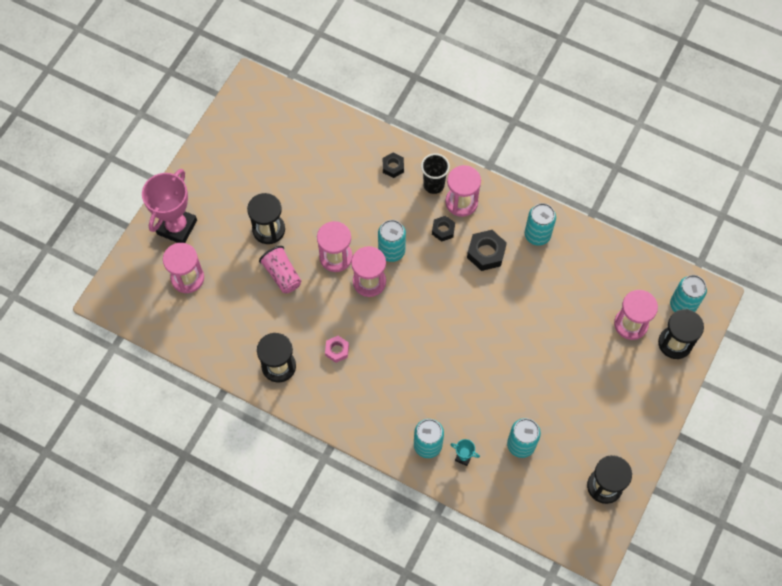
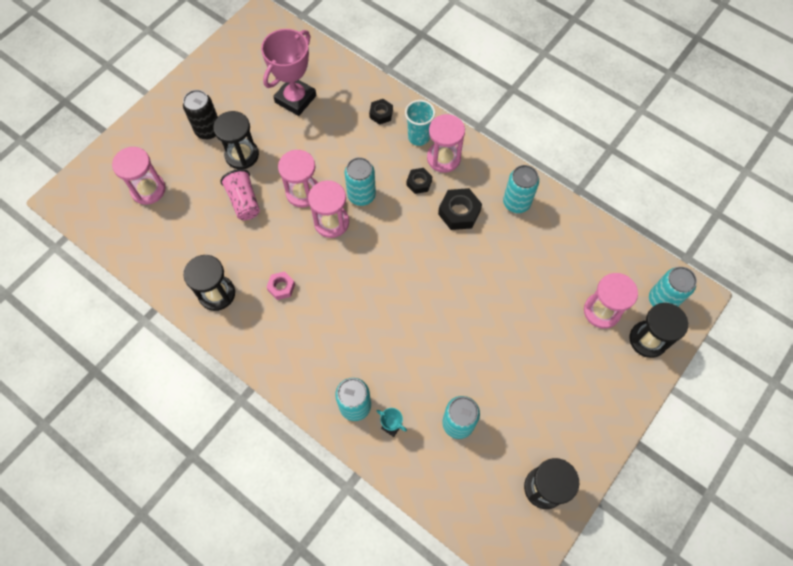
camera: 10 degrees right, 0 degrees up
(177, 227) = (152, 139): pink trophy -> pink trophy (295, 99)
(229, 209) = (208, 130): none -> black can
(434, 185) = (418, 137): black cup -> turquoise cup

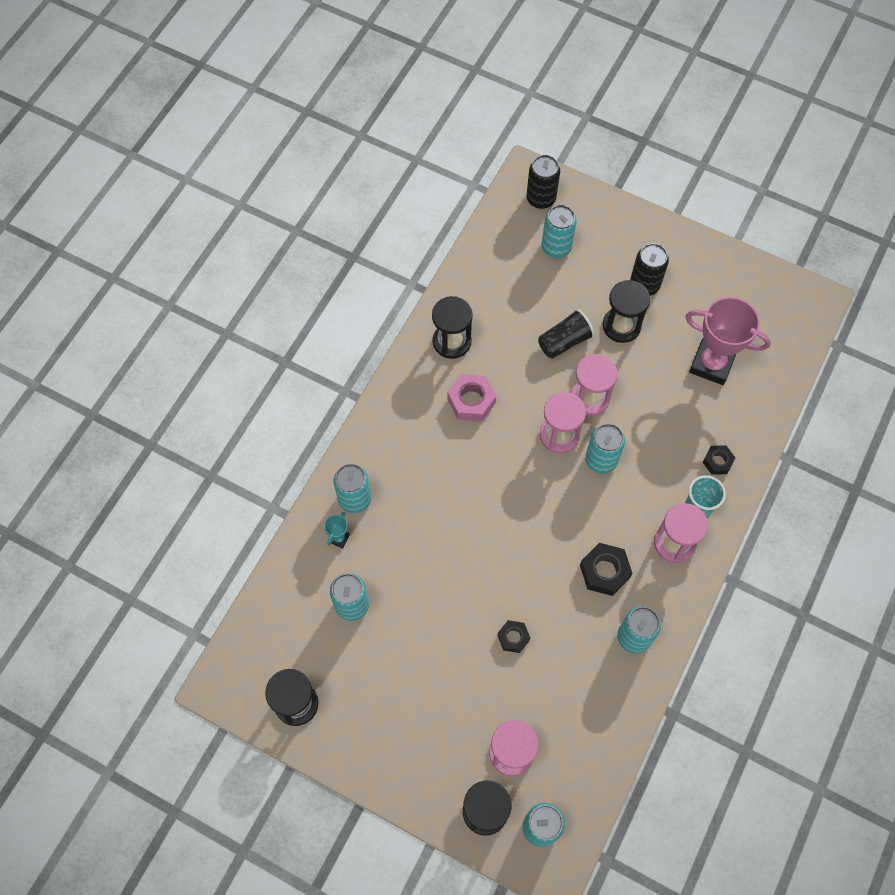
camera: 80 degrees right, 0 degrees up
(93, 192) = (541, 198): none -> black can
(148, 189) = (556, 247): pink hourglass -> turquoise can
(244, 201) = (564, 341): pink cup -> black cup
(281, 287) = (471, 401): pink nut -> pink nut, size x1.61
(419, 183) = (633, 520): black nut -> black nut (513, 637)

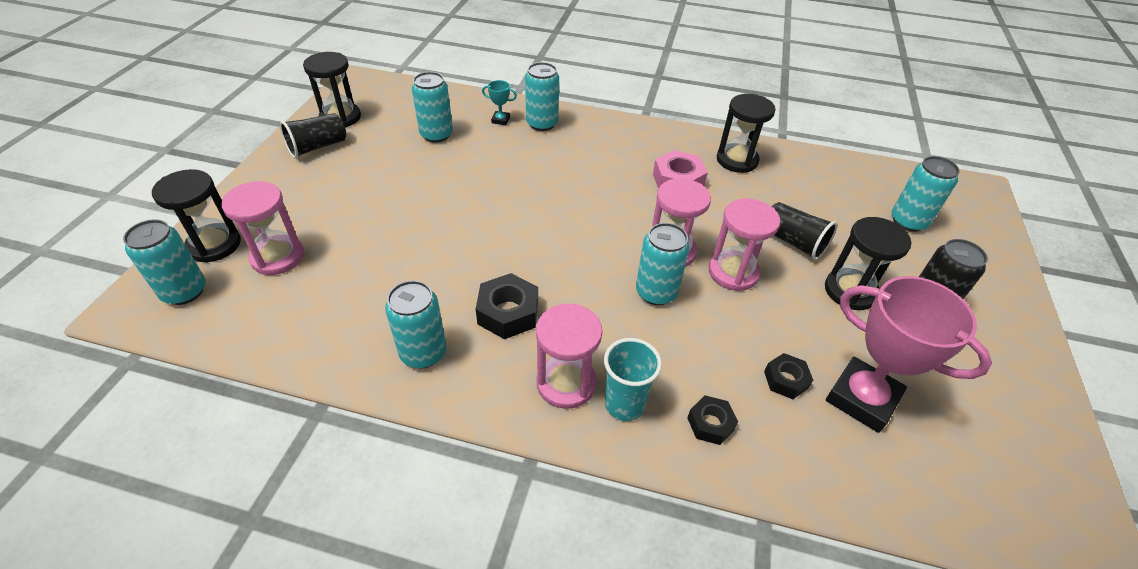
camera: 75 degrees right, 20 degrees down
(348, 726) = (317, 147): none -> black cup
(513, 637) = (413, 243): black nut -> black nut (785, 380)
(541, 198) = (958, 202): black can -> none
(711, 364) = (862, 398): pink trophy -> pink trophy turned 60 degrees counterclockwise

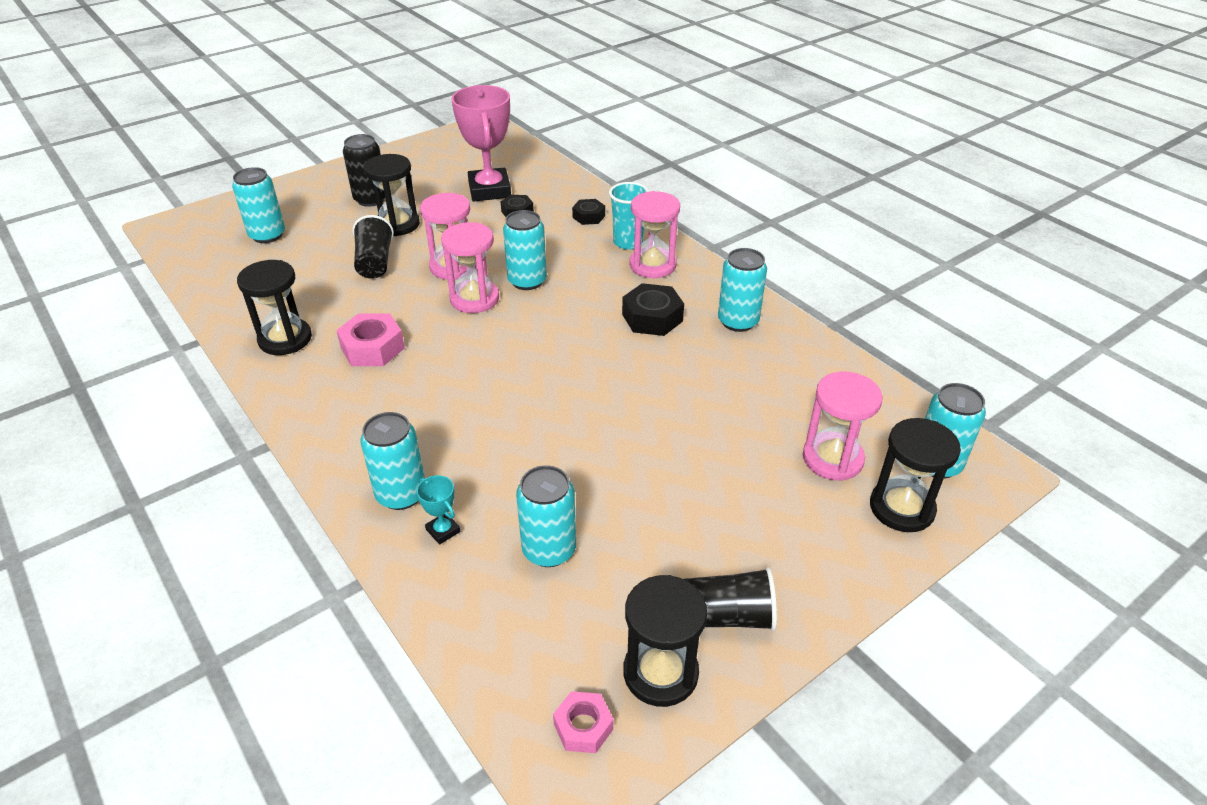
camera: 140 degrees left, 5 degrees down
(365, 92) = (583, 727): none -> pink nut

